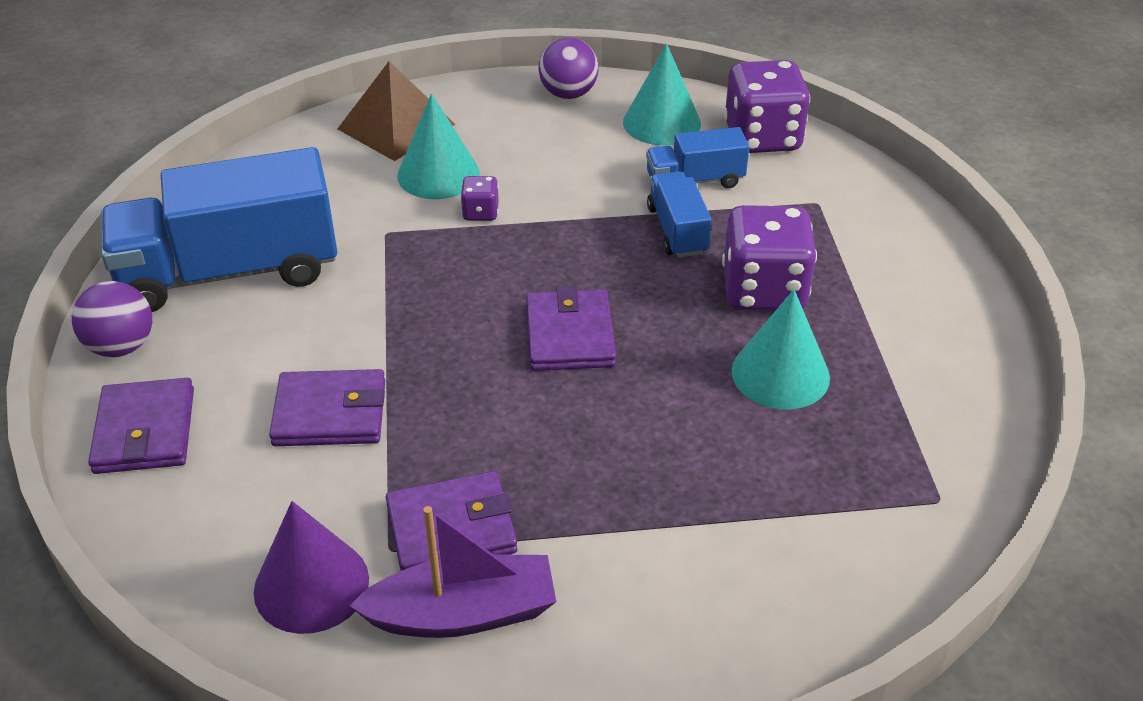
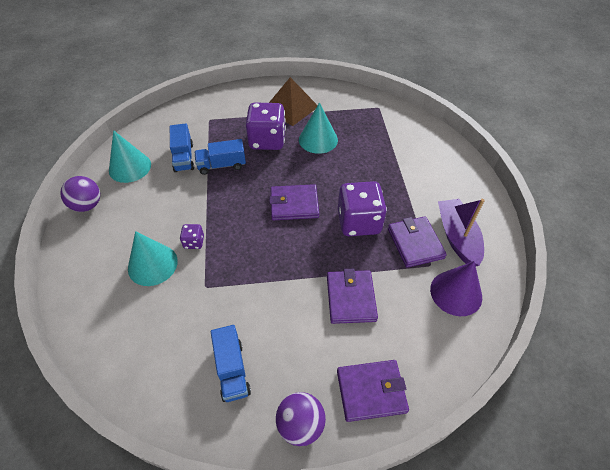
camera: 90 degrees left, 10 degrees up
(230, 272) = (232, 370): blue truck -> blue truck, size x0.48
(396, 126) = (94, 291): brown pyramid -> brown pyramid (291, 107)
(762, 137) = (154, 132): purple dice -> purple dice (359, 222)

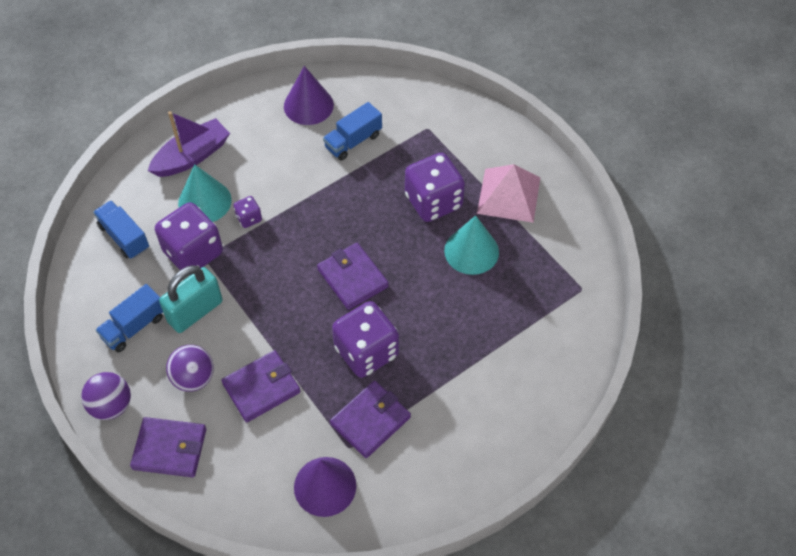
camera: 60 degrees right, 5 degrees up
(87, 205) = (239, 106): purple ball -> purple ball (194, 378)
(130, 167) = (308, 105): turquoise cone -> purple cone
(194, 293) = (193, 252): none -> purple dice
(222, 165) = (365, 181): blue truck -> blue truck (124, 237)
(251, 315) = (195, 311): none -> turquoise padlock
(291, 107) = (508, 195): brown pyramid -> pink pyramid
(371, 391) = (170, 449): purple wallet -> purple wallet turned 45 degrees counterclockwise
(457, 237) = (406, 462): purple boat -> purple boat (192, 156)

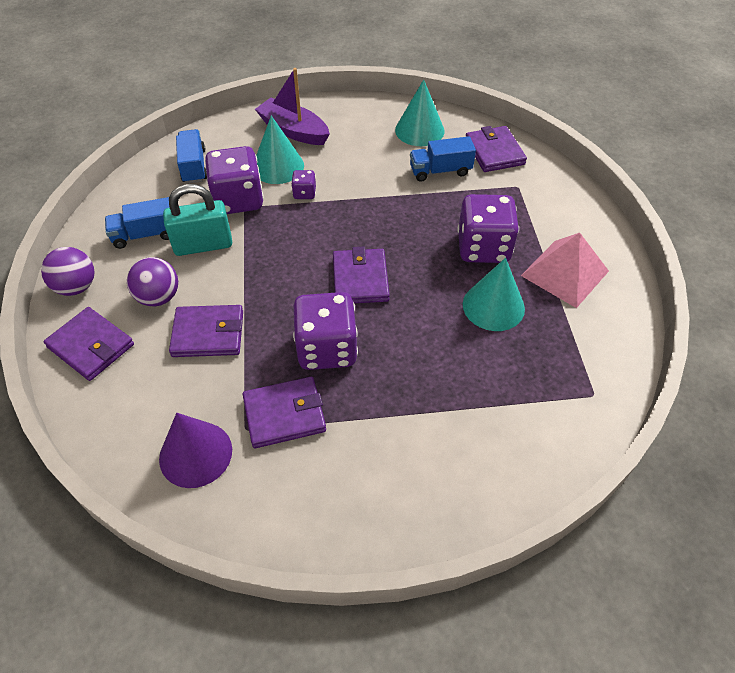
camera: 30 degrees right, 5 degrees down
(192, 156) = (293, 131): purple boat -> purple boat turned 135 degrees counterclockwise
(308, 105) = (419, 130): purple cone -> turquoise cone
(388, 100) = (494, 152): none -> purple wallet

